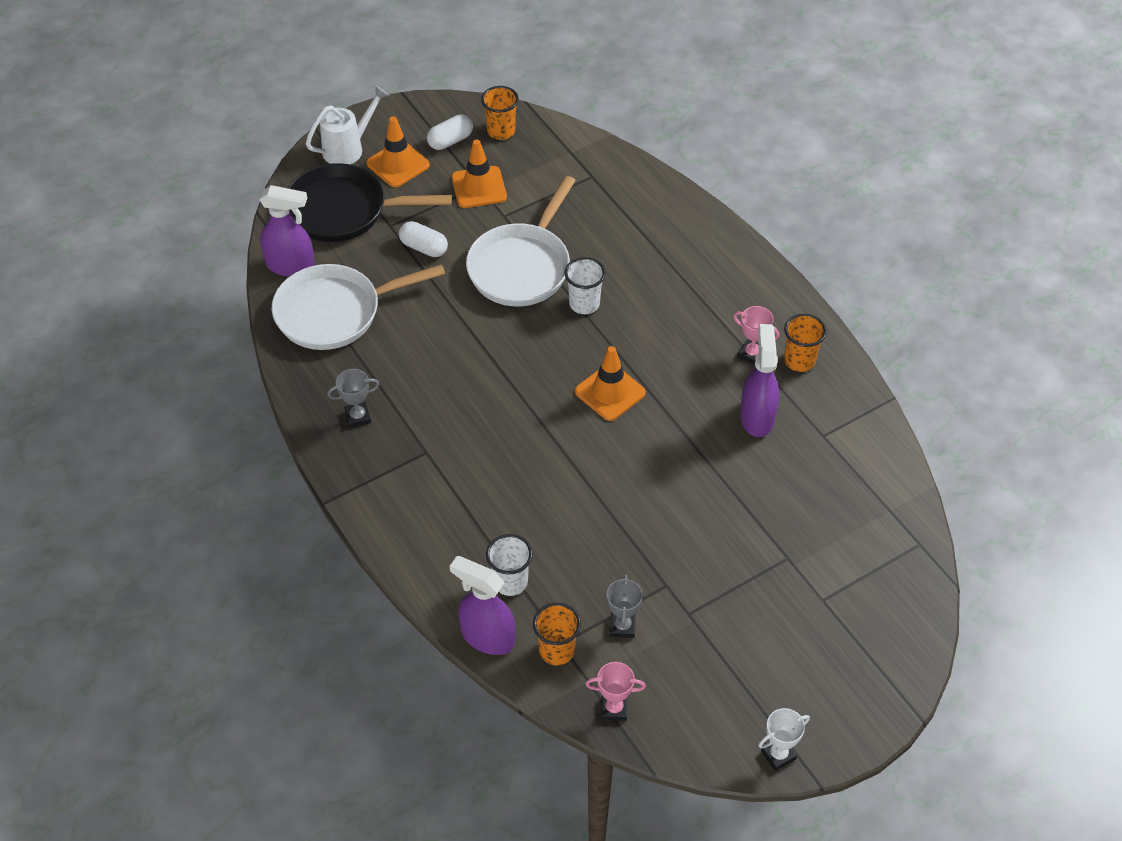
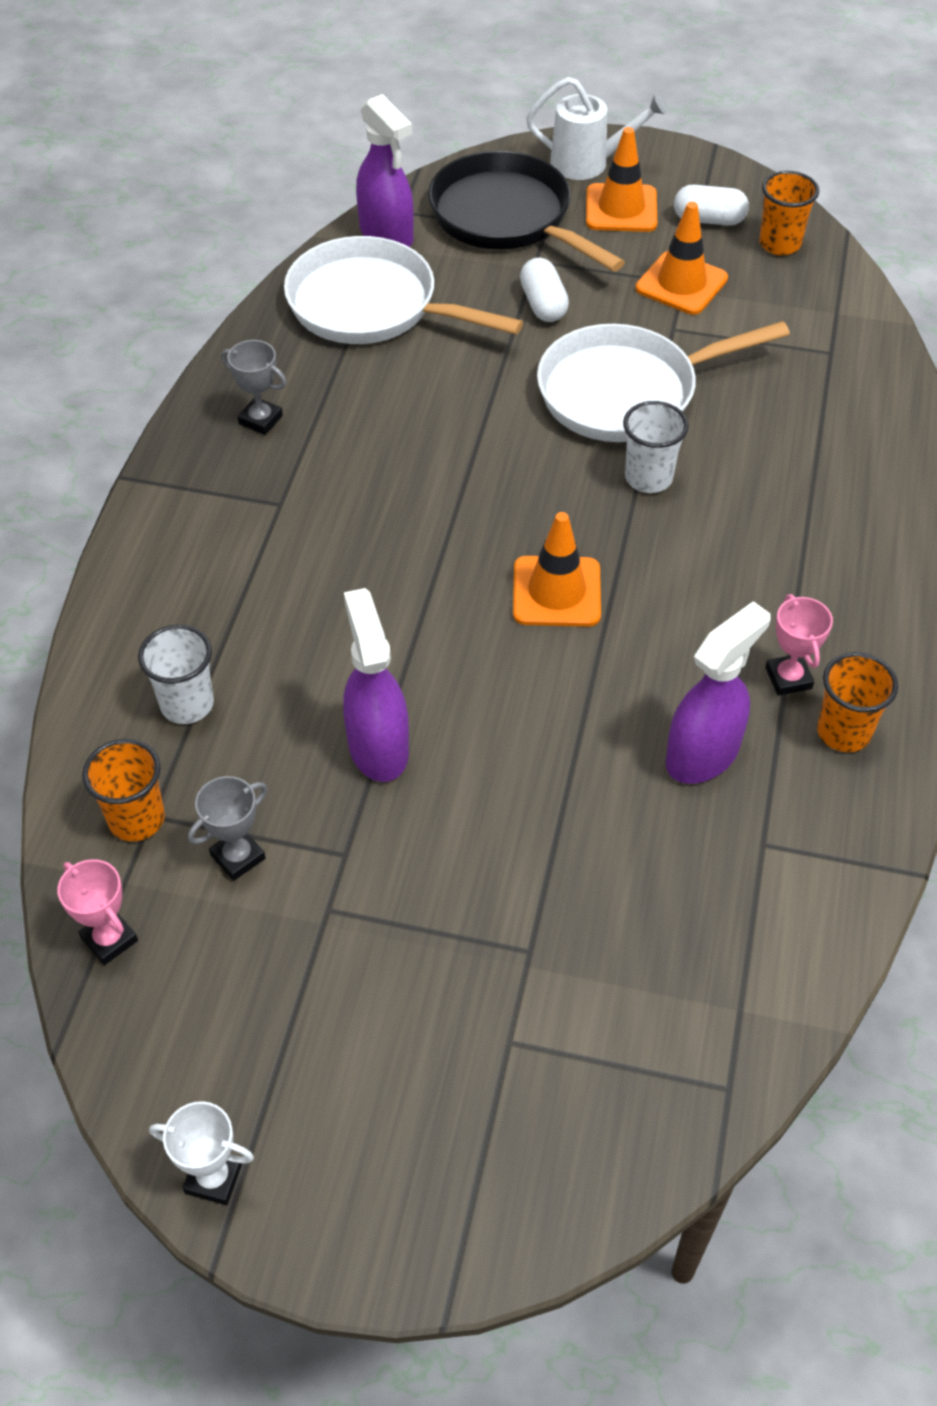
camera: 45 degrees right, 0 degrees up
(487, 637) = (89, 740): purple spray bottle -> purple spray bottle (378, 747)

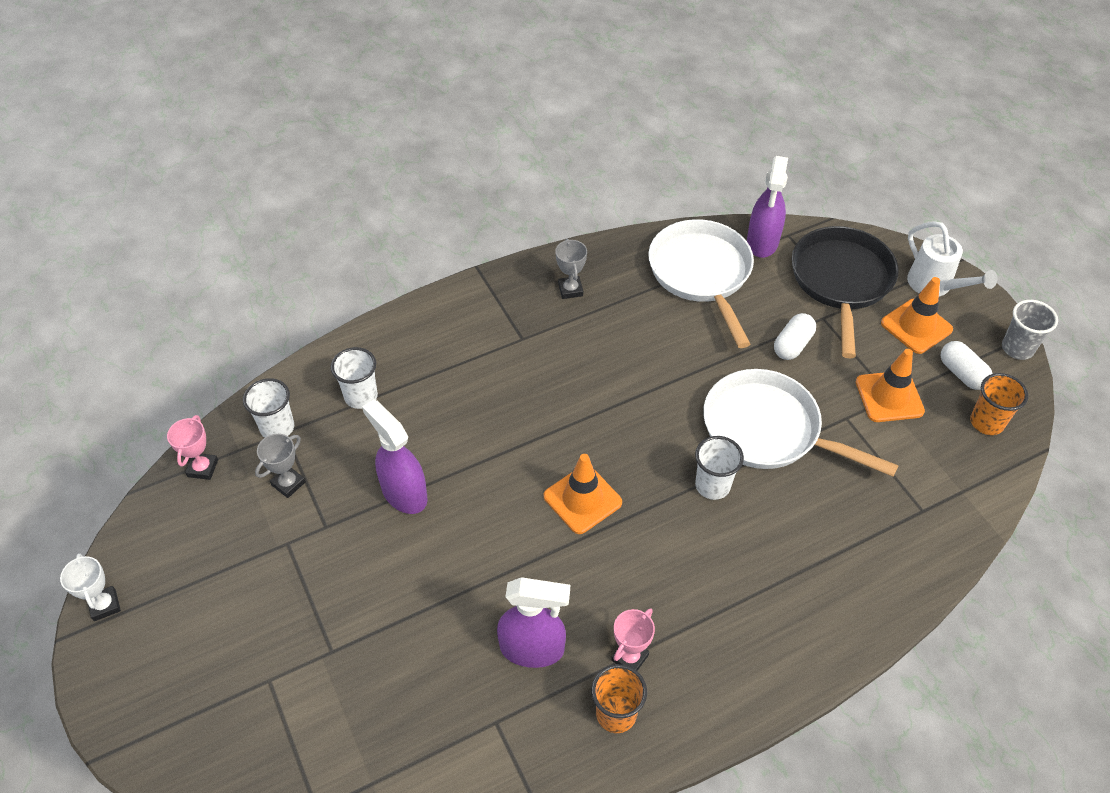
camera: 50 degrees right, 0 degrees up
(136, 819) = (277, 428): orange cup -> white cup
(238, 857) = (288, 483): grey trophy -> grey trophy turned 60 degrees counterclockwise
(378, 747) = (404, 493): purple spray bottle -> purple spray bottle turned 75 degrees counterclockwise
(721, 167) = (1017, 348): none -> grey cup

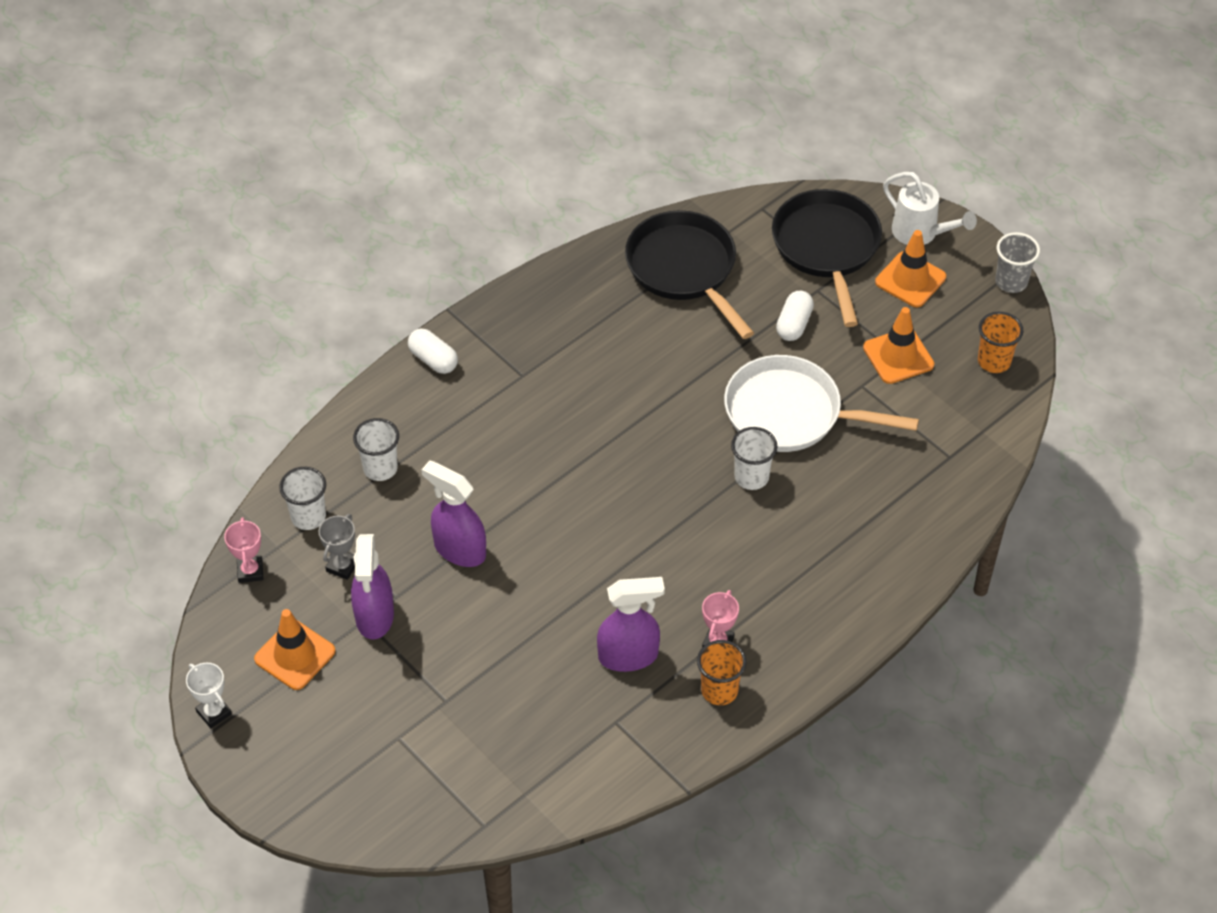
camera: 15 degrees left, 0 degrees up
(570, 290) = (555, 314): grey trophy -> none
(582, 499) = (632, 517): orange traffic cone -> orange traffic cone (295, 655)
(702, 274) = (685, 269): white pan -> black pan
(762, 242) = (737, 222): purple spray bottle -> purple spray bottle (374, 616)
(962, 373) = (962, 318): white capsule -> white capsule (433, 359)

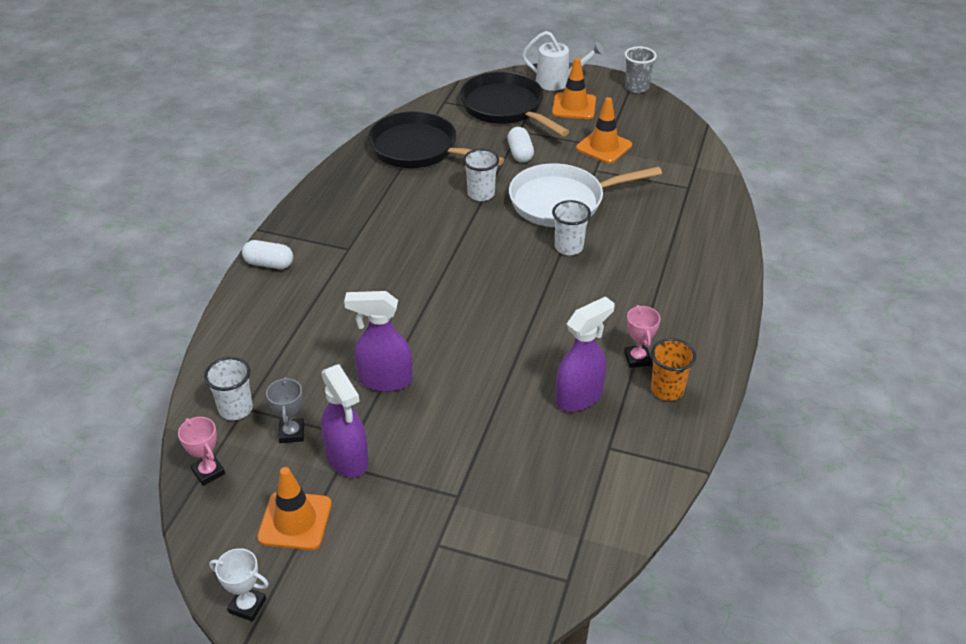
camera: 30 degrees left, 10 degrees down
(380, 468) = (276, 350): white cup -> white cup (481, 194)
(994, 361) = (666, 129): orange cup -> none

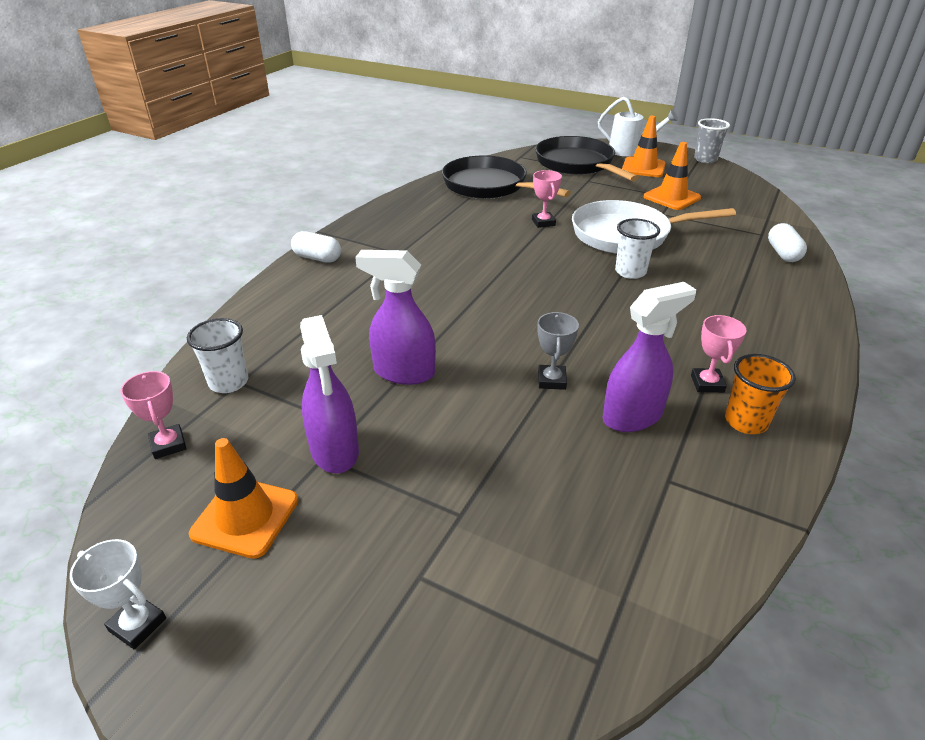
camera: 10 degrees right, 5 degrees down
(291, 433) = (280, 414): grey trophy -> grey trophy (551, 380)
(481, 194) = (543, 222): white cup -> pink trophy
(520, 153) = (587, 196): white capsule -> white capsule (783, 253)

